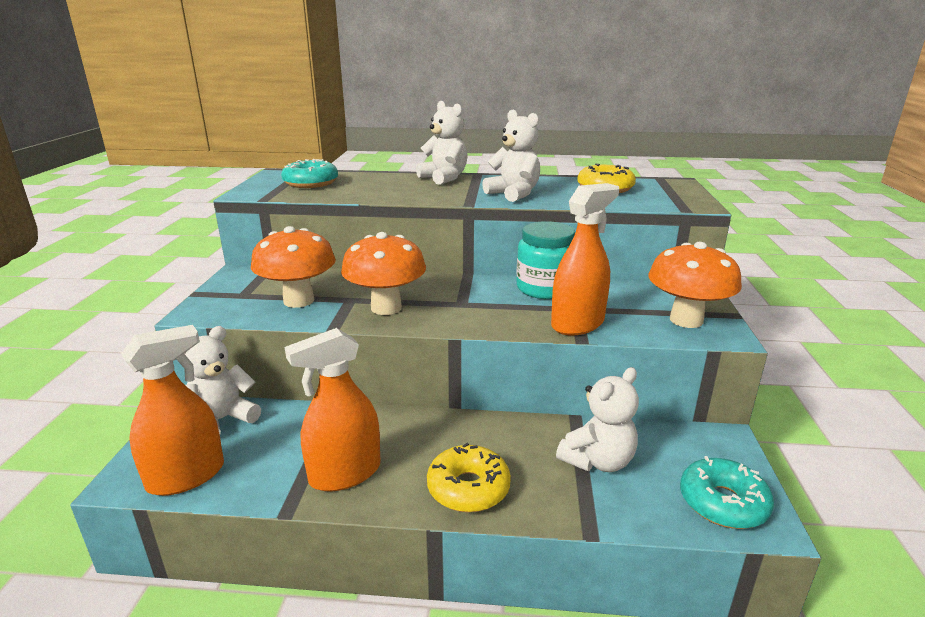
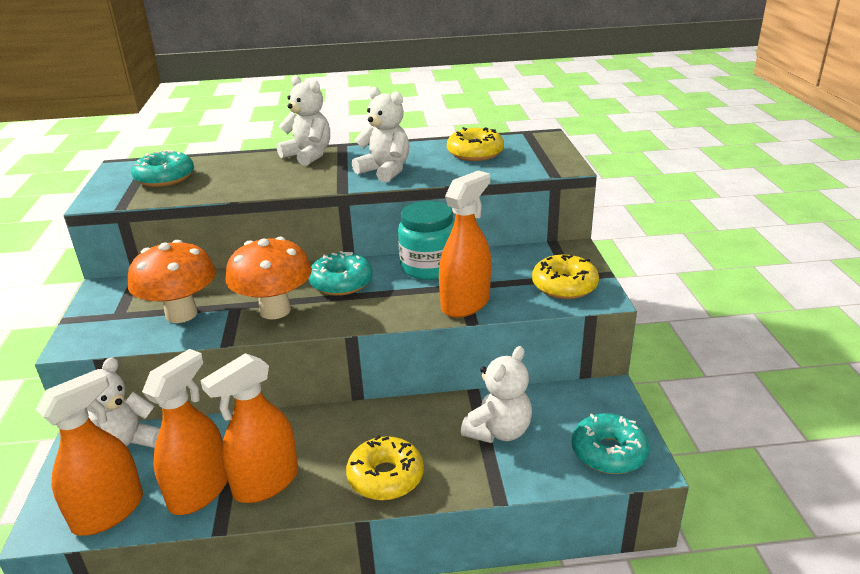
camera: 10 degrees left, 5 degrees up
(278, 471) = (199, 491): none -> orange spray bottle
(455, 292) = (341, 283): none -> turquoise donut
(686, 320) = (564, 286): orange mushroom -> yellow donut

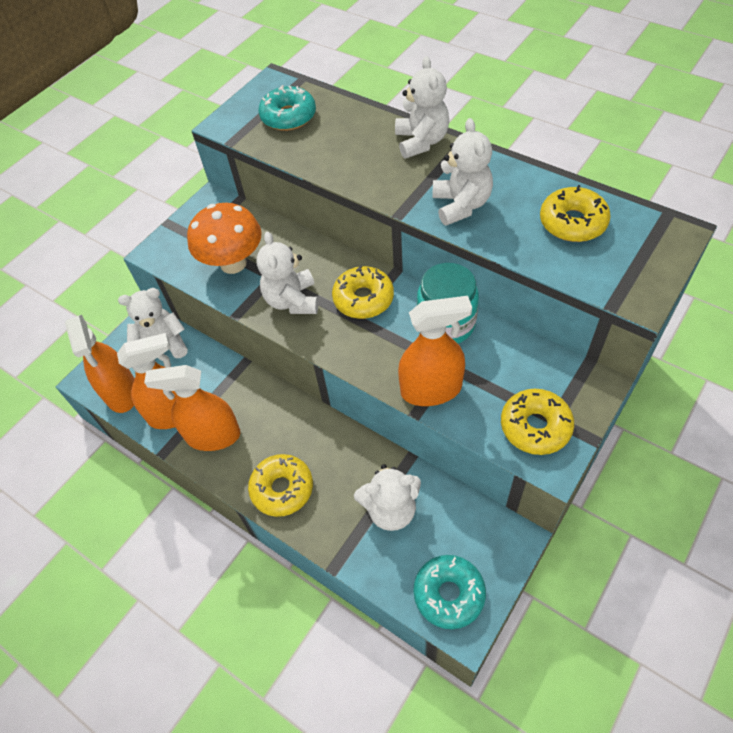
camera: 45 degrees right, 25 degrees up
(108, 512) = (121, 392): orange spray bottle -> orange spray bottle turned 75 degrees clockwise
(275, 310) = (292, 300): orange mushroom -> white teddy bear
(341, 283) = (363, 299): turquoise donut -> yellow donut

